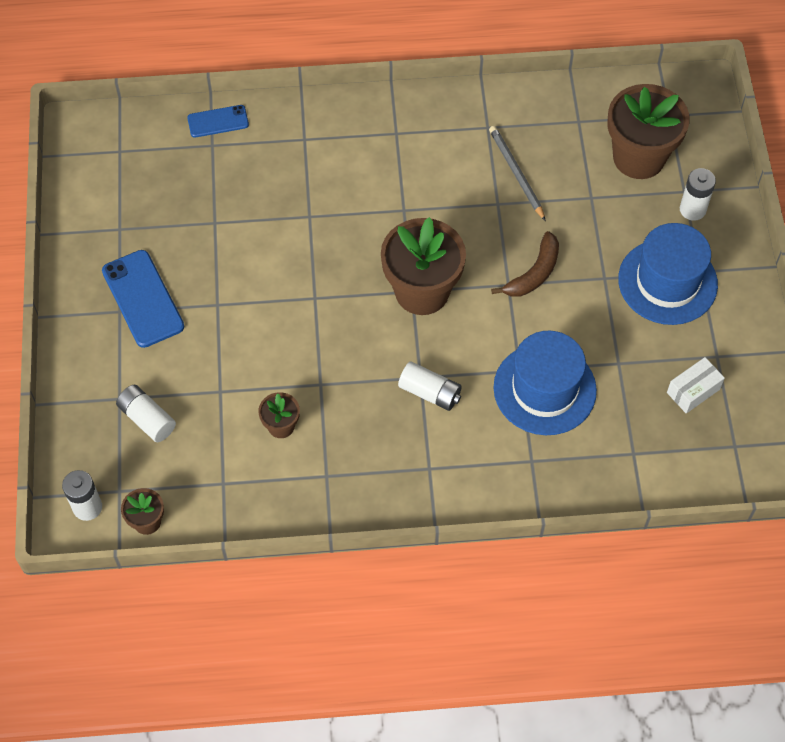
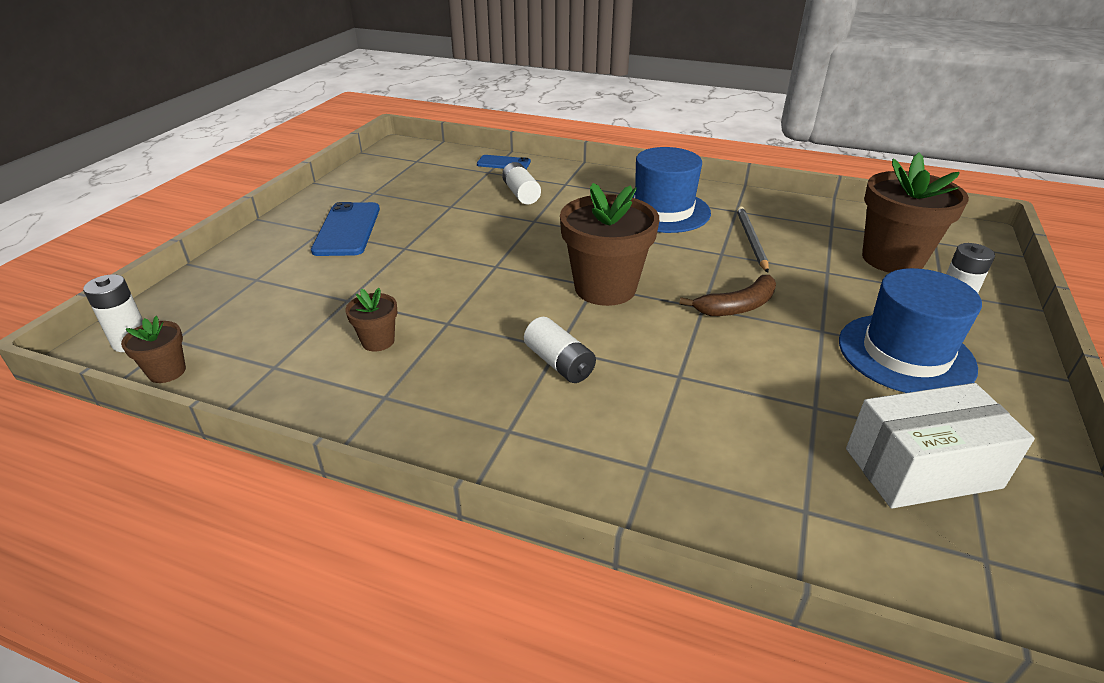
camera: 25 degrees right, 25 degrees down
(147, 419) = (262, 298): white battery -> white battery (521, 194)
(544, 389) = (703, 402): blue hat -> blue hat (663, 211)
(693, 391) = (922, 468): white box -> white box, size x1.79

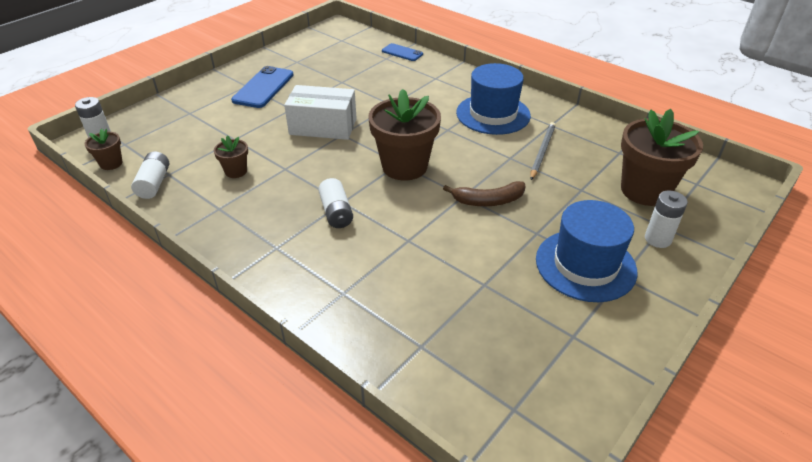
camera: 20 degrees right, 5 degrees up
(521, 194) = (397, 81): white battery -> white battery (154, 183)
(922, 468) = (523, 343): white box -> white box (323, 126)

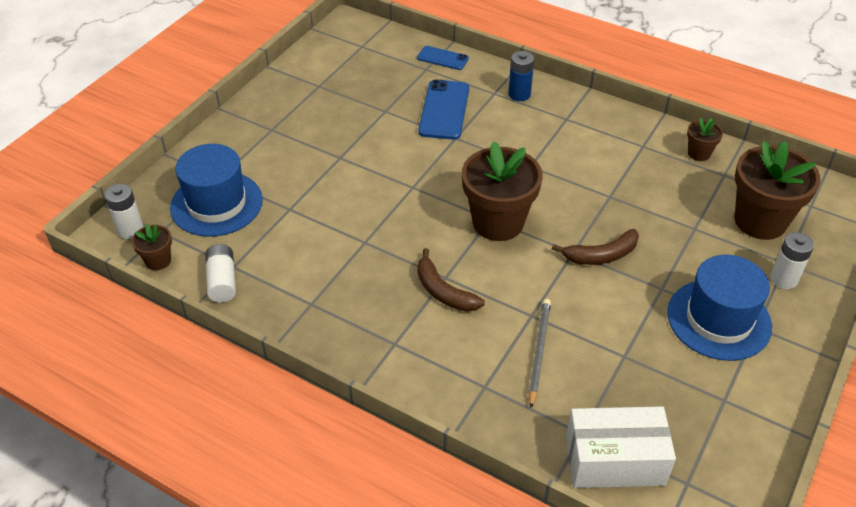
camera: 10 degrees left, 5 degrees up
(236, 171) = (310, 253): brown flower pot -> brown flower pot (699, 153)
(263, 87) = (294, 130): blue phone -> blue phone (444, 110)
(323, 126) = (387, 179): white box -> white box (614, 460)
(336, 212) = (443, 291): white battery -> brown banana
(456, 80) = (519, 94): none -> blue battery
(493, 114) = (575, 138): blue hat -> blue hat (216, 204)
(542, 152) = (642, 184): grey pencil -> grey pencil (539, 352)

